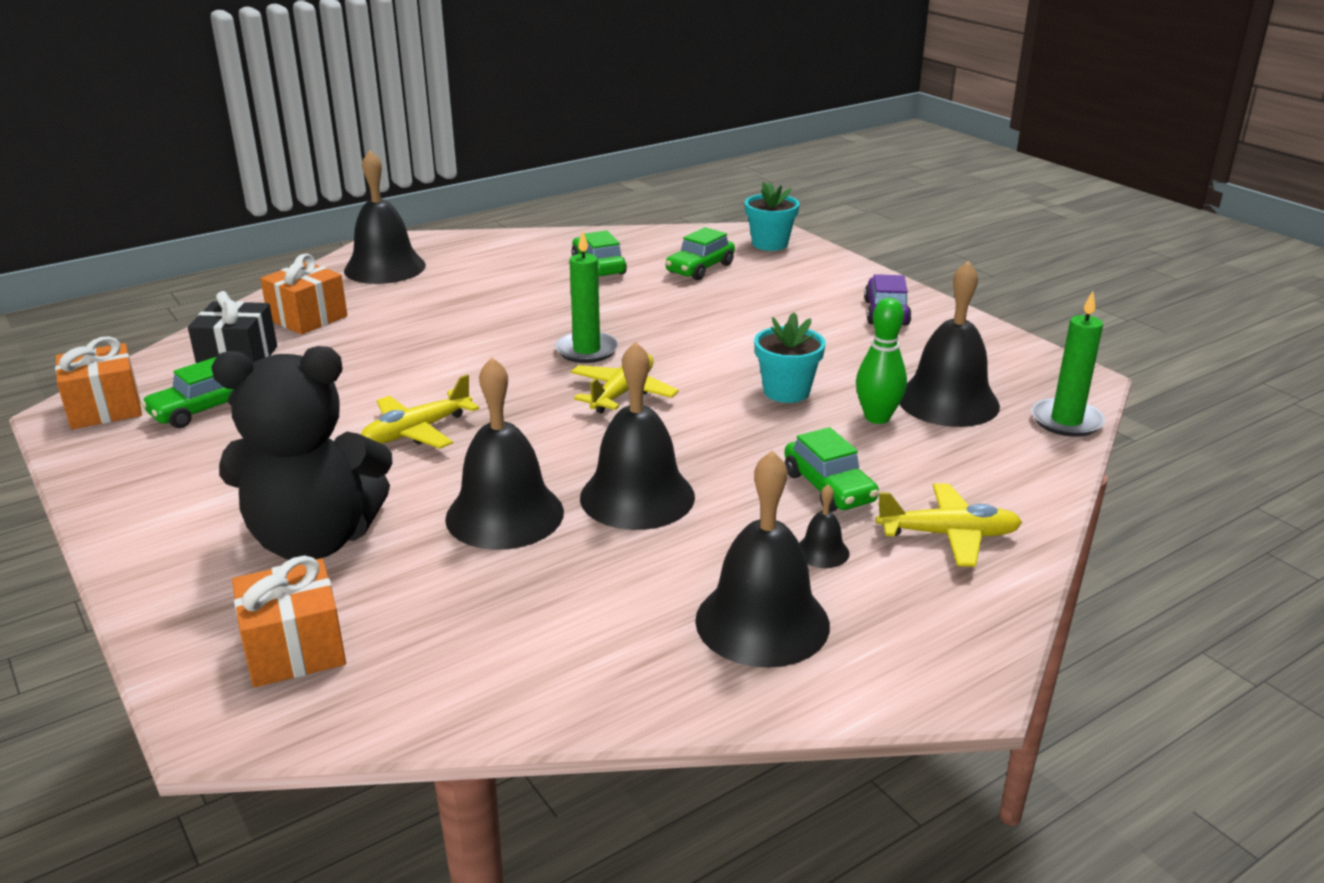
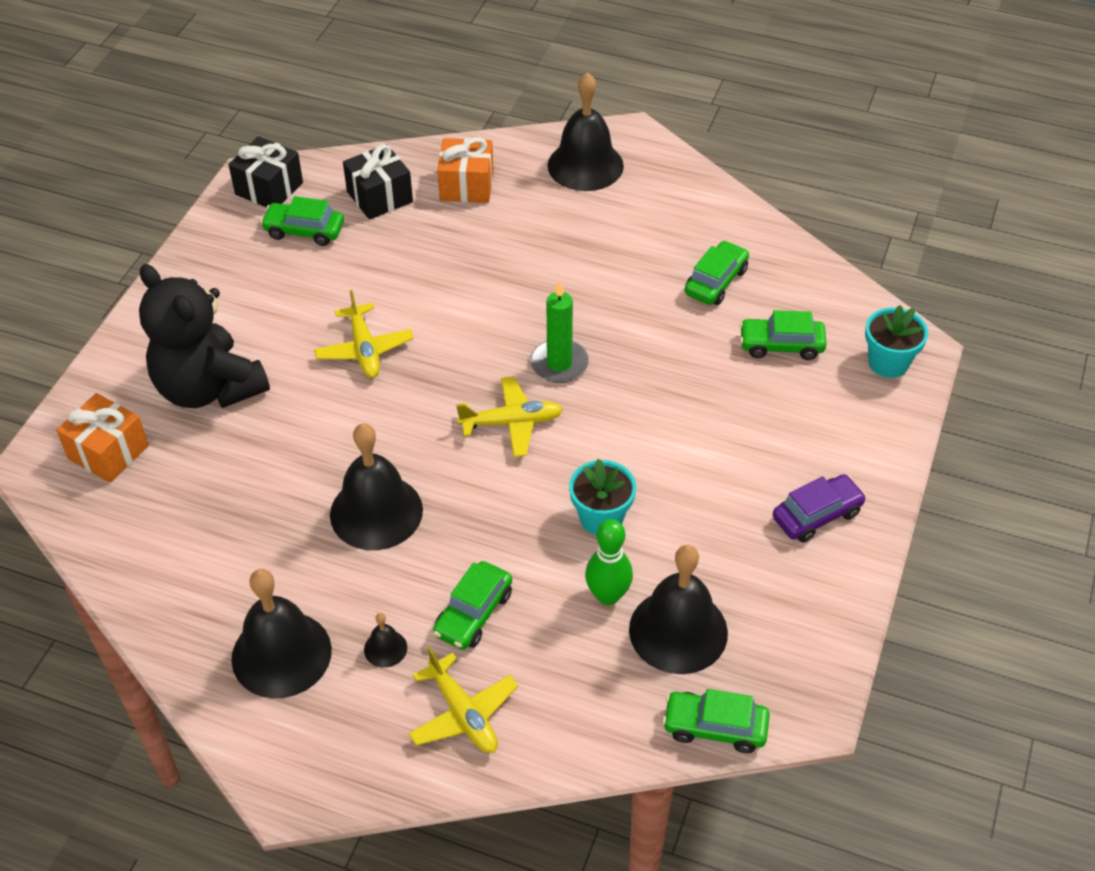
camera: 55 degrees right, 20 degrees up
(105, 408) = (269, 188): orange gift -> black gift
(417, 431) = (364, 349): yellow plane -> yellow plane turned 120 degrees counterclockwise
(504, 515) = (302, 457): black bell -> none
(1066, 421) = (715, 727): green candle -> green car

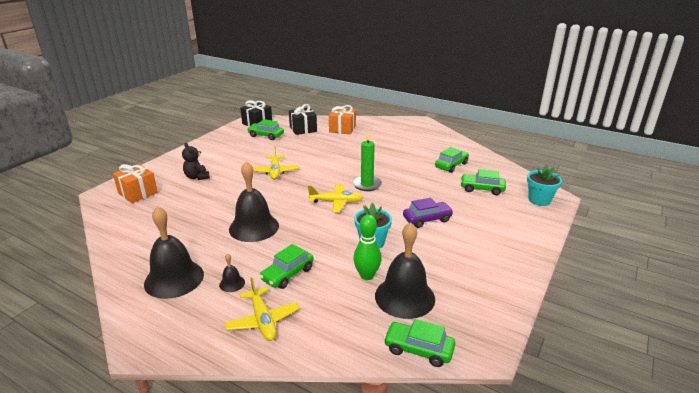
camera: 10 degrees right, 20 degrees down
(209, 388) = (197, 177): black teddy bear -> black teddy bear, size x0.47
(585, 165) = (397, 127): black bell -> none
(817, 515) = (495, 255): purple car -> purple car (427, 219)

